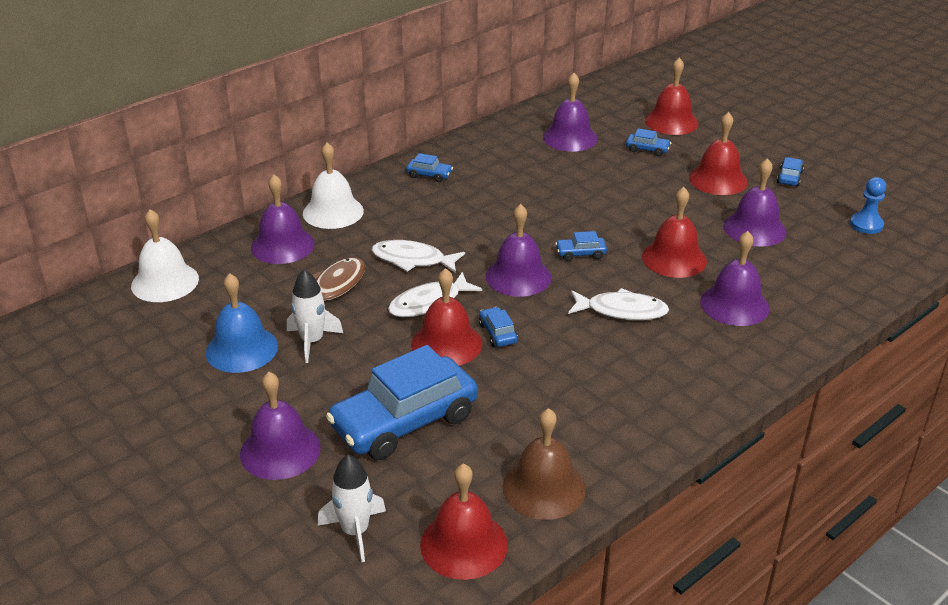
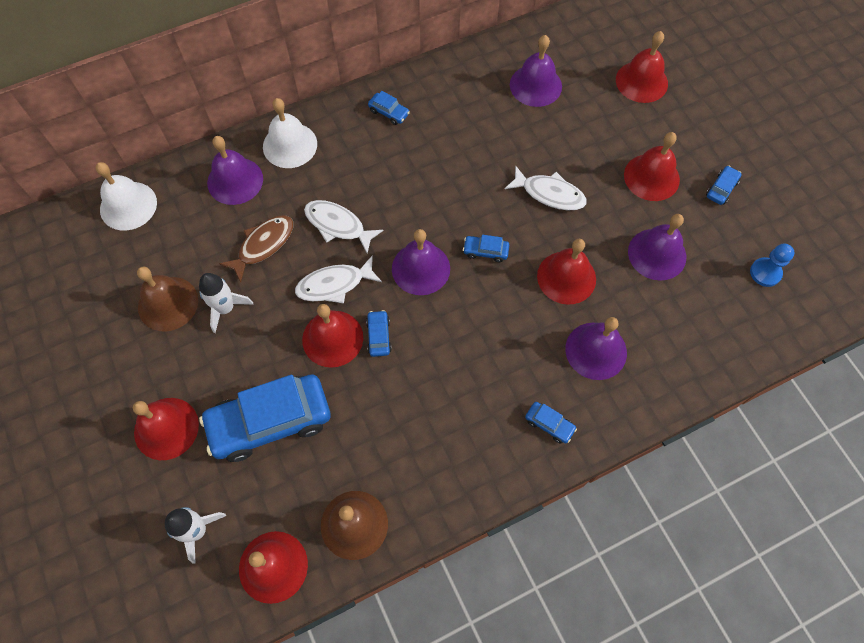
camera: 15 degrees right, 30 degrees up
(242, 349) = (168, 303): blue bell -> brown bell
(280, 450) = (166, 428): purple bell -> red bell
(622, 311) = (494, 334): white fish -> white fish (549, 193)
(647, 150) = (602, 118): blue car -> blue car (549, 424)

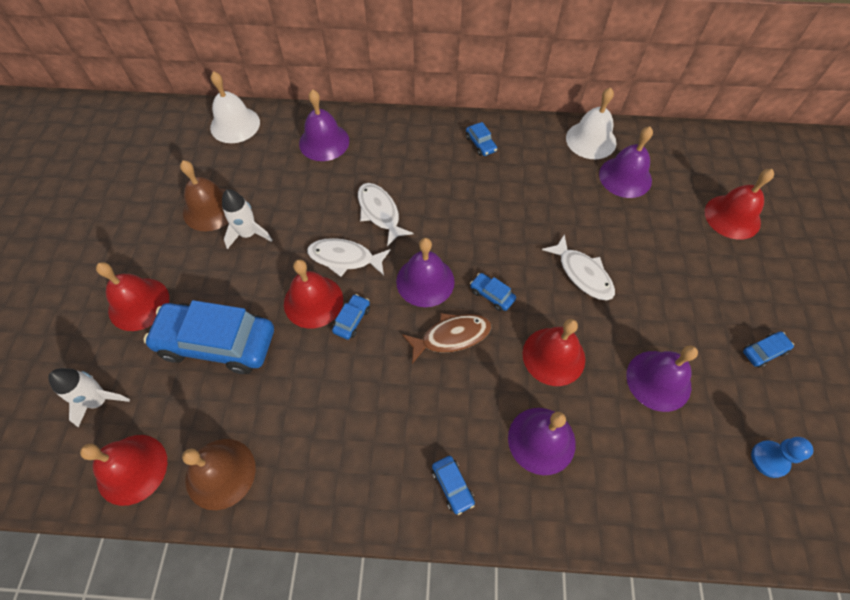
camera: 30 degrees right, 5 degrees down
(263, 245) = (311, 200): brown fish -> brown fish (451, 336)
(290, 145) = (384, 134): white bell -> white bell (591, 140)
(651, 177) = (694, 306): red bell -> none

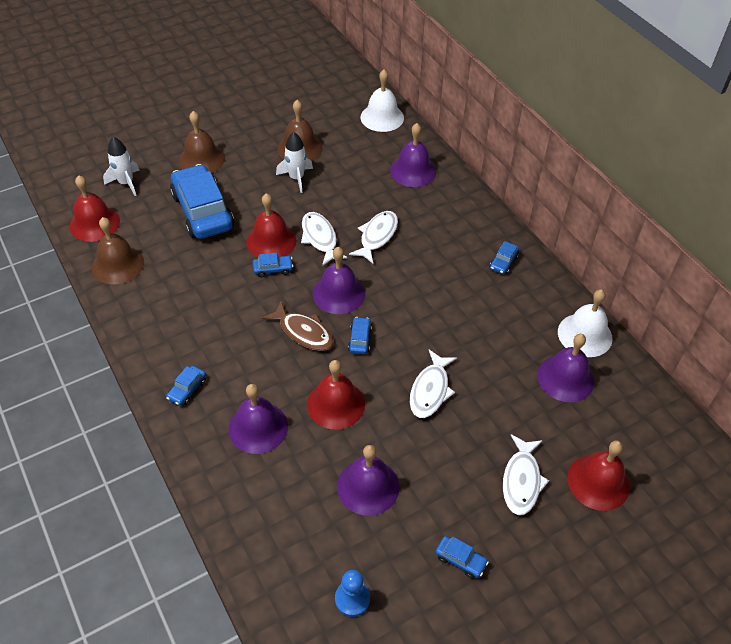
camera: 55 degrees right, 10 degrees down
(139, 304) = (201, 159): red bell -> brown bell
(707, 264) = (521, 480): none -> white fish

